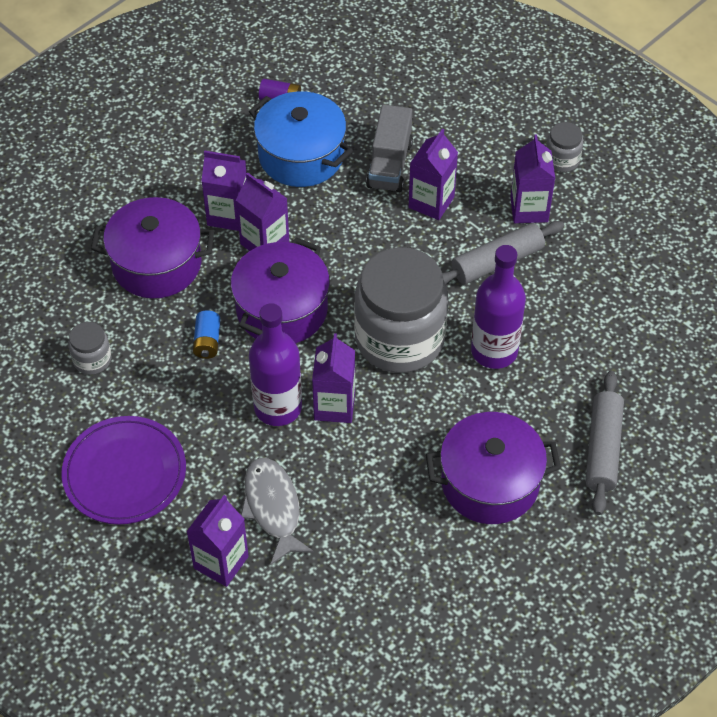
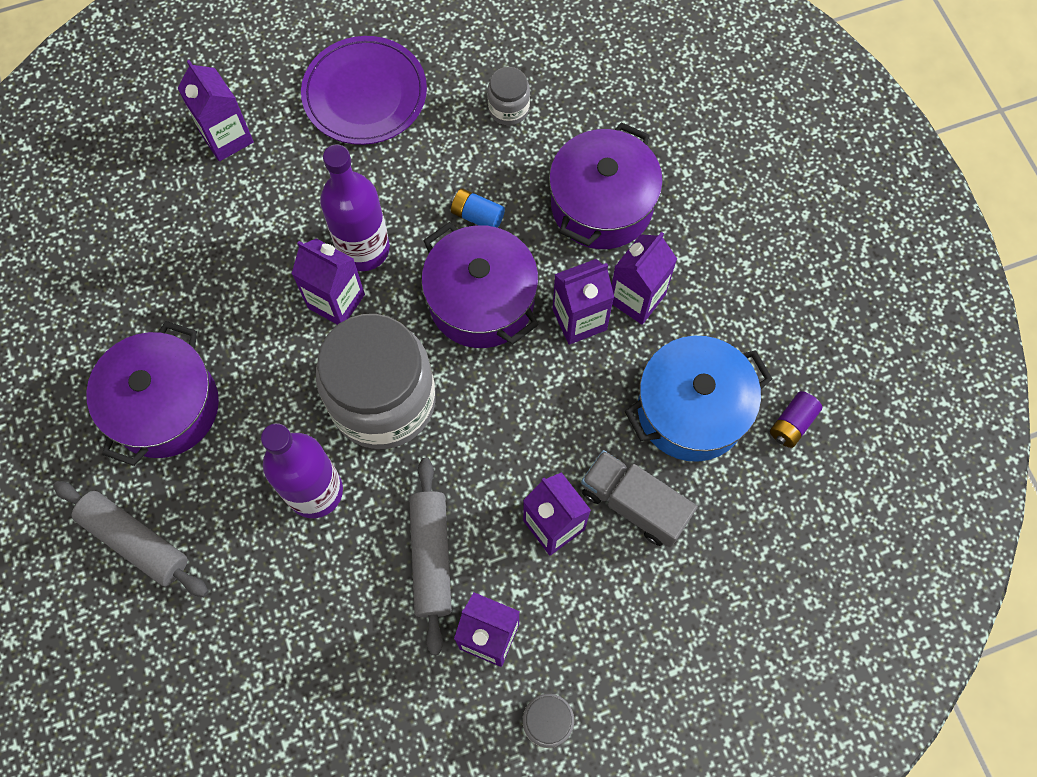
camera: 115 degrees right, 15 degrees up
(273, 508) = (256, 201): grey fish -> none

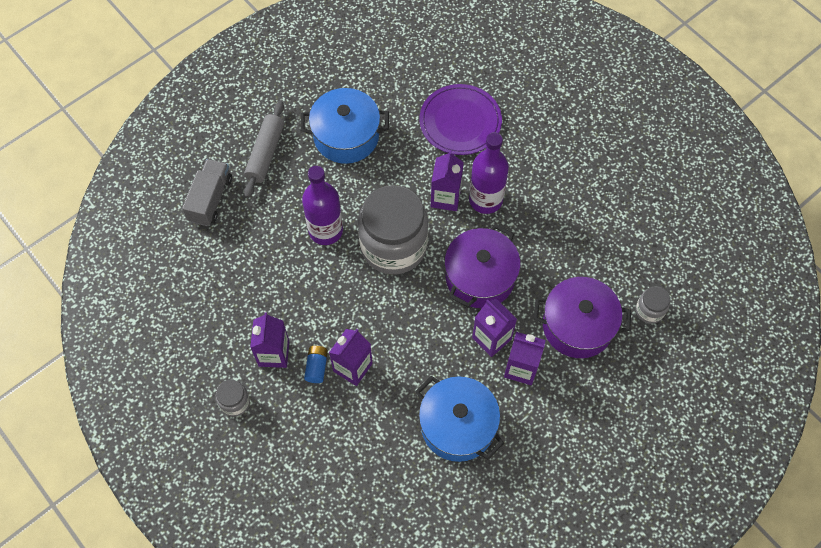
camera: 70 degrees right, 5 degrees down
(165, 407) = (346, 136): purple pot -> blue pot
(227, 138) = (525, 100): purple carton -> none
(365, 94) = (590, 161): purple plate -> purple plate (460, 122)
(431, 557) = (309, 306): grey rolling pin -> none
(477, 216) = (536, 255): blue battery -> blue battery (316, 367)
(508, 109) = (621, 247): grey jar -> grey jar (649, 310)
(634, 504) = (382, 410): grey truck -> grey truck (210, 199)
(792, 424) = (473, 492): purple battery -> none

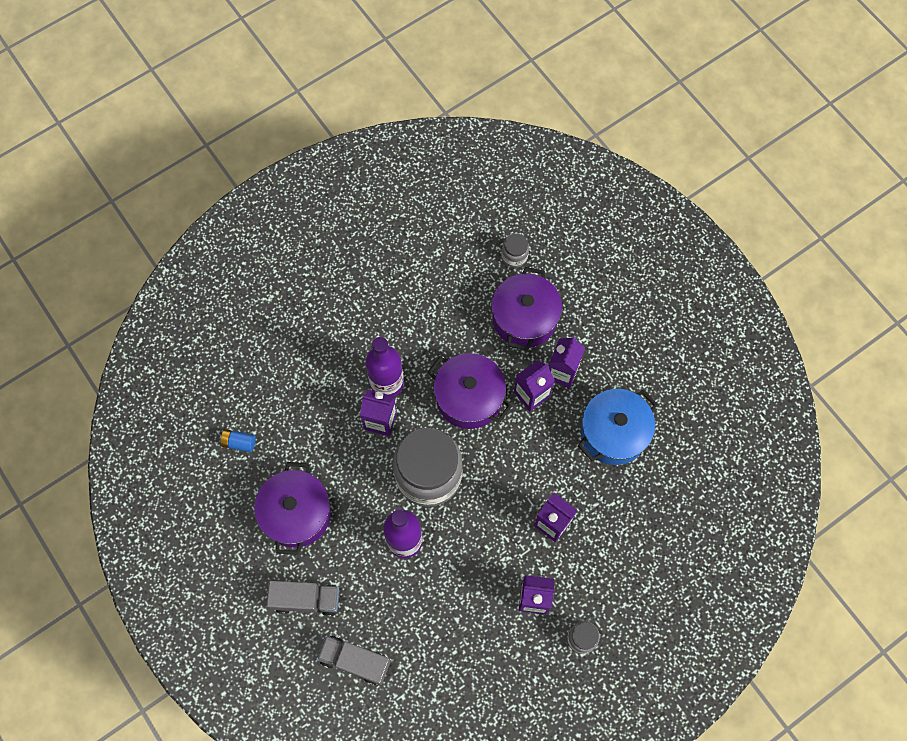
camera: 85 degrees left, 5 degrees up
(266, 153) = (306, 600): grey rolling pin -> grey truck
(316, 367) = (550, 557): blue battery -> blue battery (239, 443)
(346, 136) = (296, 513): blue pot -> purple pot
(460, 122) = (295, 398): purple plate -> none

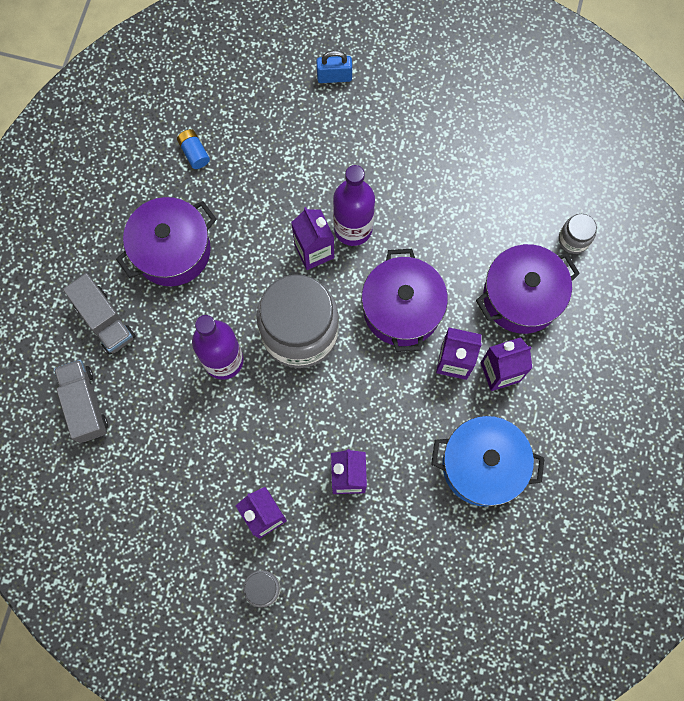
camera: 50 degrees right, 5 degrees up
(269, 308) = (334, 77): none -> blue padlock

